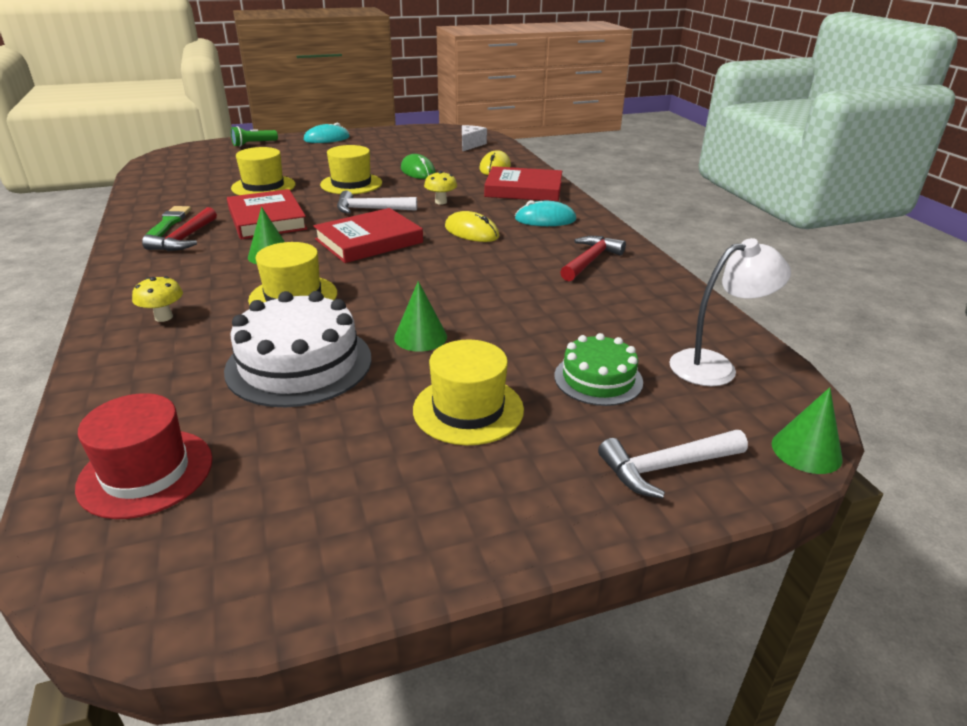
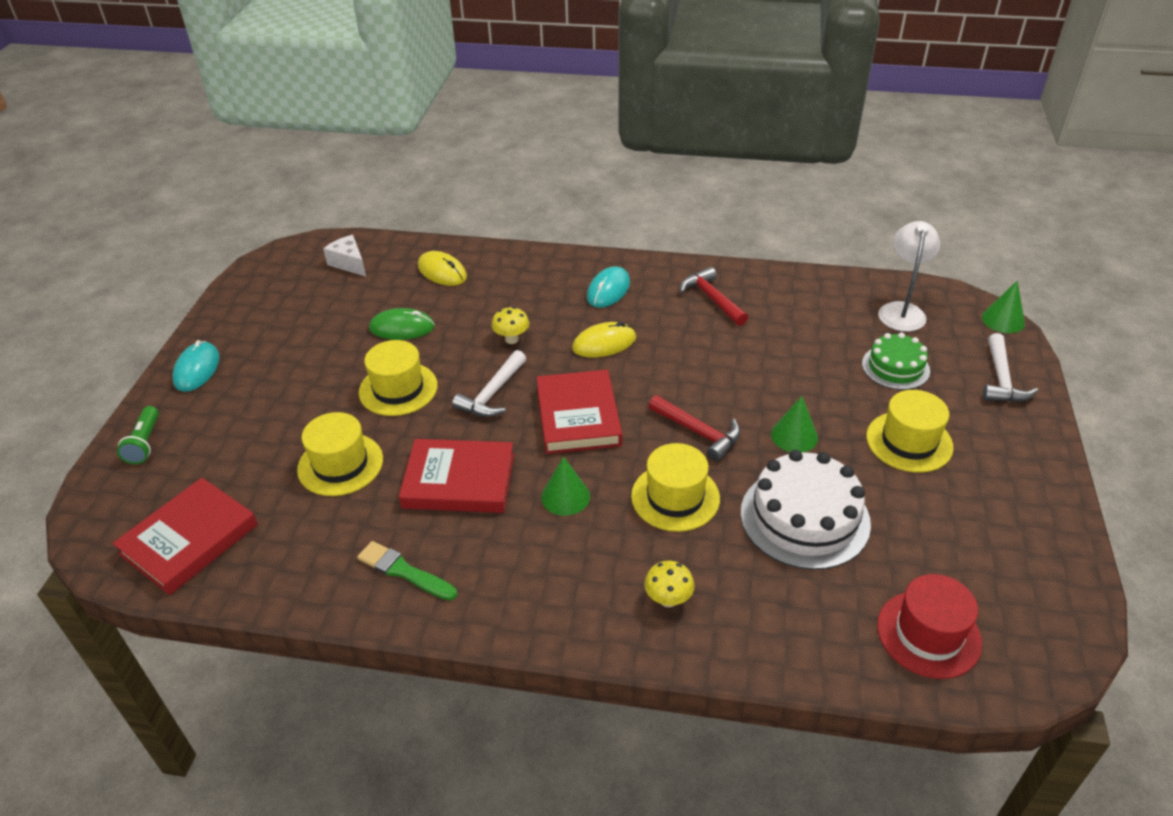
camera: 60 degrees left, 10 degrees up
(184, 239) = (467, 561): red hammer -> red hammer (698, 432)
(523, 189) = (523, 276): red book -> red book (189, 540)

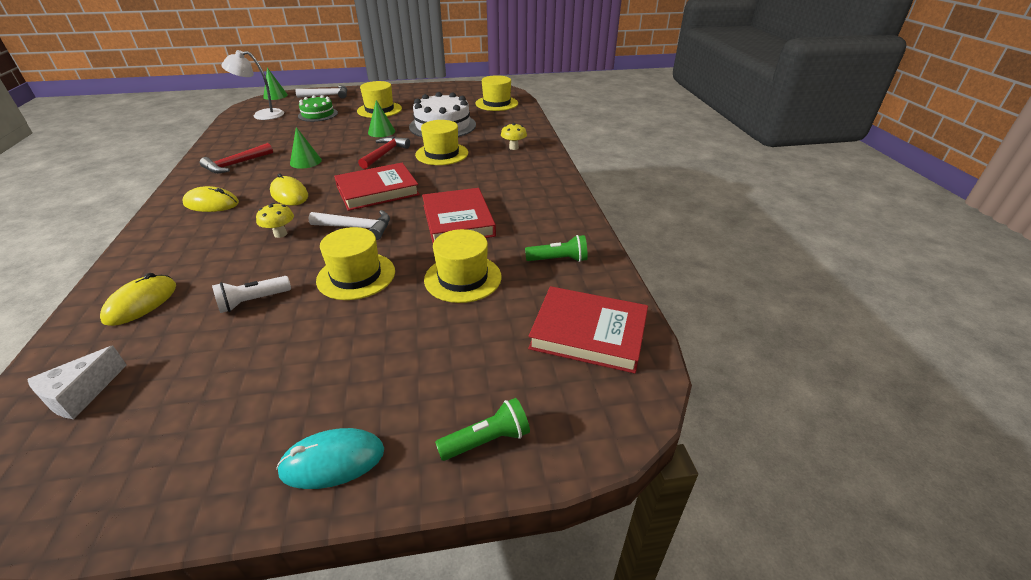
camera: 110 degrees left, 5 degrees down
(316, 555) = (558, 260): none -> green flashlight
(402, 328) = (253, 301): green mouse -> white flashlight
(404, 571) = (547, 221): green brush -> none
(565, 496) = (455, 182): green cone -> green cone (305, 161)
(608, 290) = (211, 203): turquoise mouse -> yellow mouse
(928, 634) = (496, 103): red hat -> yellow hat

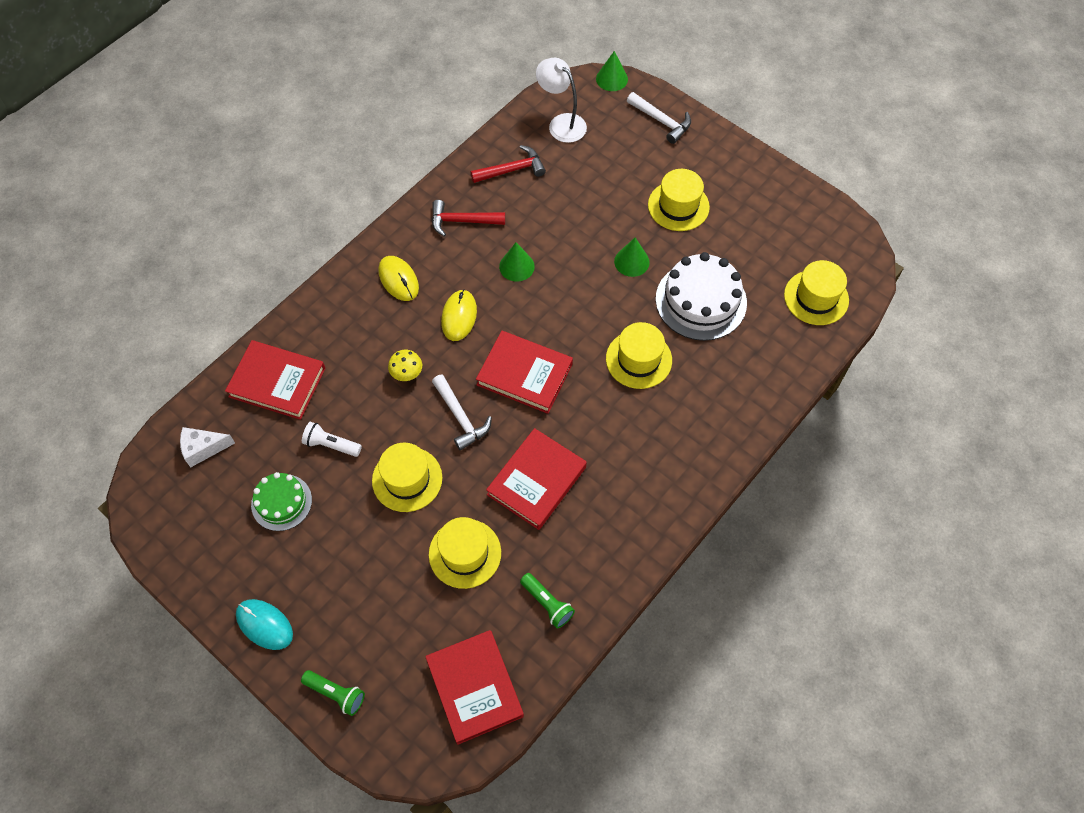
camera: 50 degrees right, 25 degrees up
(141, 303) = (277, 382): yellow mouse -> red book
(318, 114) = (611, 166): green cake -> green cake (281, 502)
(384, 154) = (591, 312): red hammer -> red hammer (512, 170)
(513, 148) = (716, 410): yellow mushroom -> none

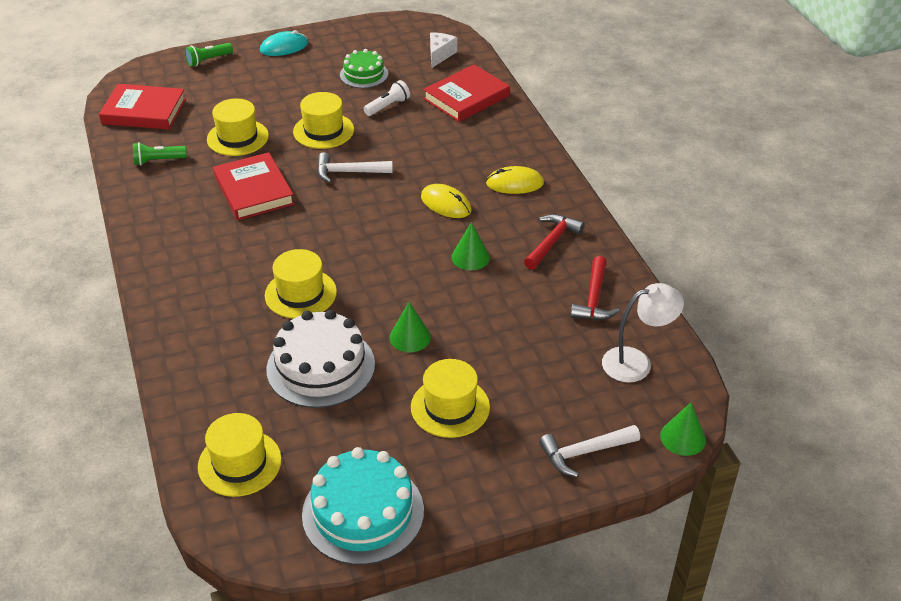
camera: 120 degrees right, 20 degrees down
(407, 374) = (414, 158): yellow mushroom -> none
(524, 374) = (353, 220): red book -> none
(795, 209) = (363, 512): none -> turquoise cake

